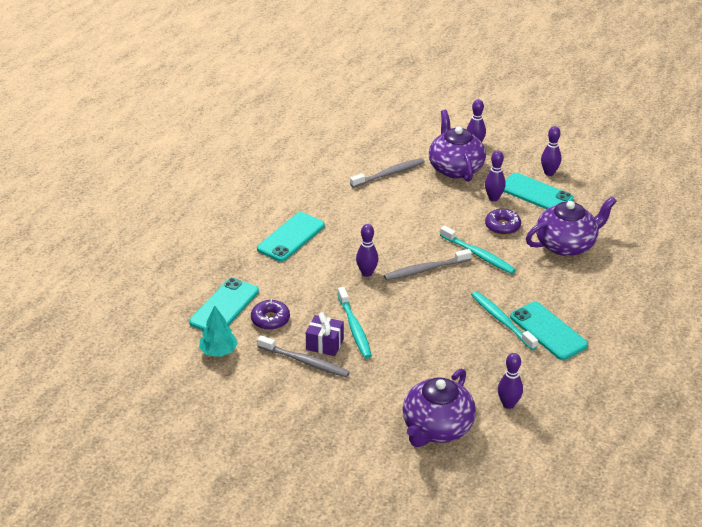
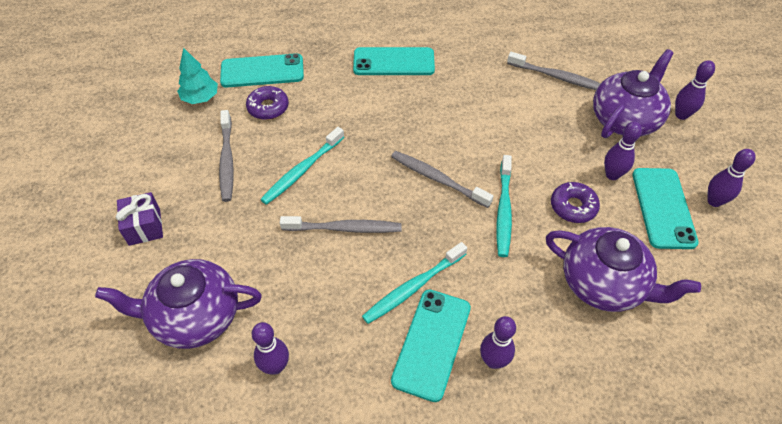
camera: 55 degrees right, 15 degrees up
(325, 344) = (262, 161): purple gift -> purple gift (144, 227)
(367, 273) = (391, 138): purple bowling pin -> purple bowling pin (493, 361)
(427, 329) = (344, 228): none -> grey toothbrush
(501, 320) = (413, 287): turquoise toothbrush -> turquoise toothbrush turned 150 degrees counterclockwise

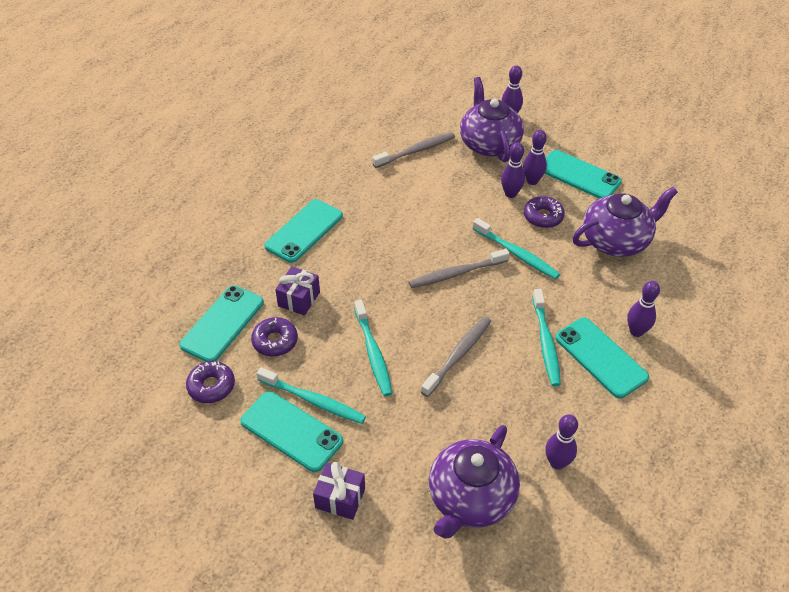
camera: 55 degrees left, 5 degrees down
(189, 164) = (291, 431): none -> turquoise phone
(200, 98) = (211, 386): turquoise tree -> purple donut
(227, 160) = (313, 401): grey toothbrush -> turquoise toothbrush
(321, 98) = (299, 299): none -> purple gift
(714, 201) = (592, 149): purple bowling pin -> purple bowling pin (510, 194)

